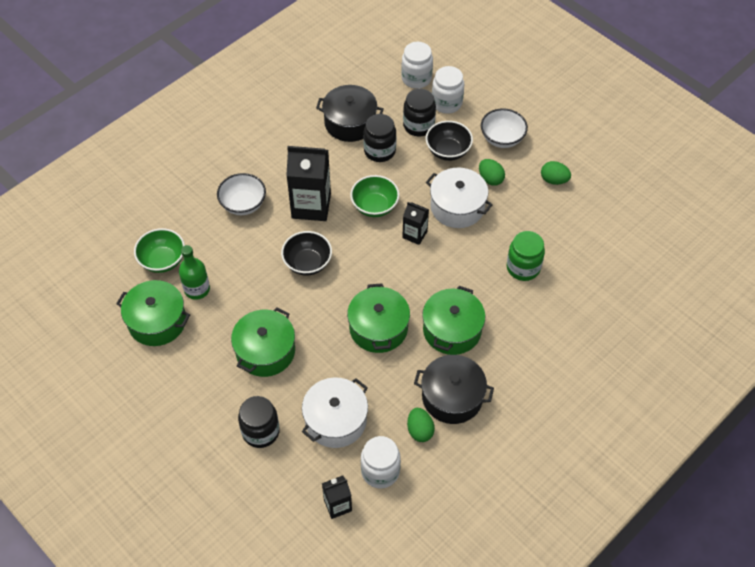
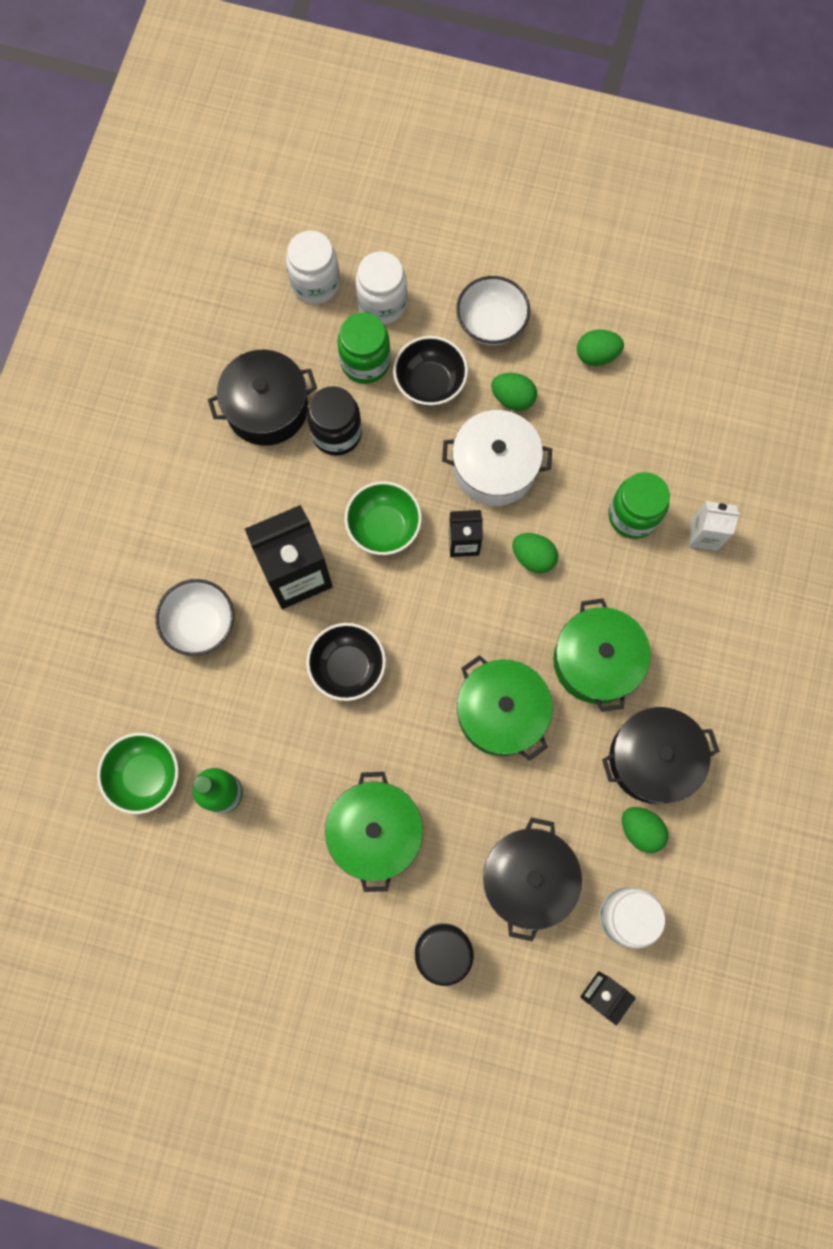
camera: 30 degrees left, 20 degrees up
(157, 321) = (200, 873): green pot -> none
(336, 420) = (528, 878): white pot -> black pot
(418, 125) = (365, 362): black jar -> green jar
(450, 260) = (533, 557): none -> green egg
(560, 298) = (704, 535): none -> white carton

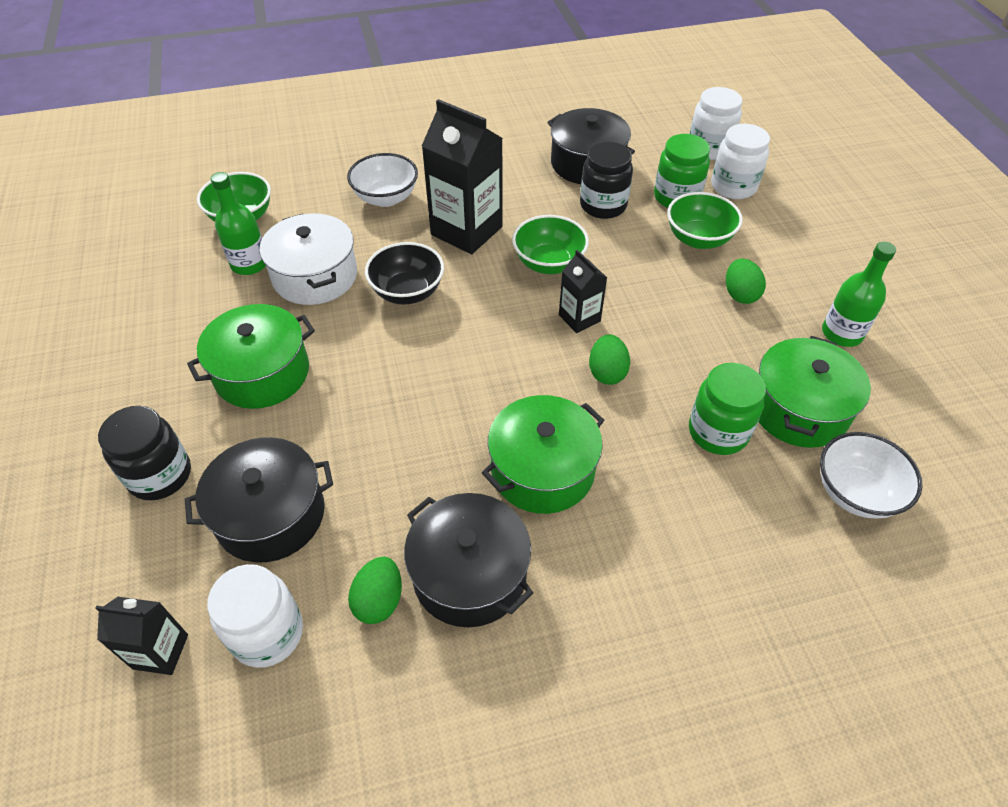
camera: 60 degrees right, 25 degrees down
(430, 383) = (698, 239): black bowl -> green bowl
(491, 324) = (789, 253): white bowl -> white bowl (855, 492)
(494, 467) = (666, 309): white pot -> white pot (315, 276)
(501, 712) = (435, 415): green pot -> green pot (798, 409)
(596, 355) = (842, 333): green egg -> green bottle
(704, 535) = (756, 505): white carton -> none

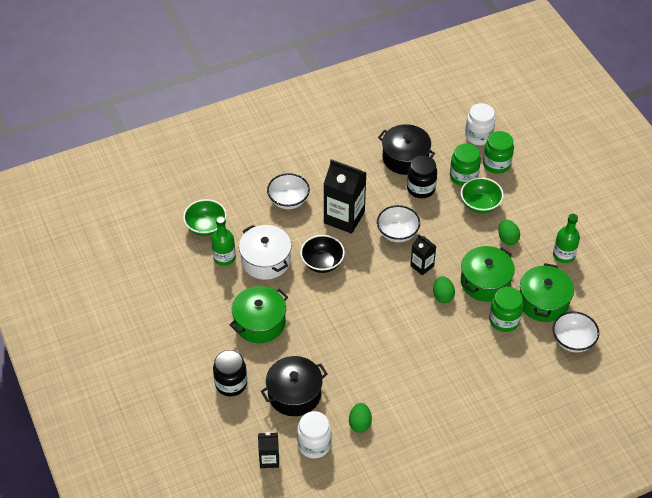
camera: 10 degrees left, 0 degrees up
(469, 574) = (398, 406): black pot -> none
(542, 470) = (420, 352): green pot -> green pot (485, 282)
(549, 263) = (397, 233): green bowl -> white bowl
(733, 187) = (496, 164): white jar -> green jar

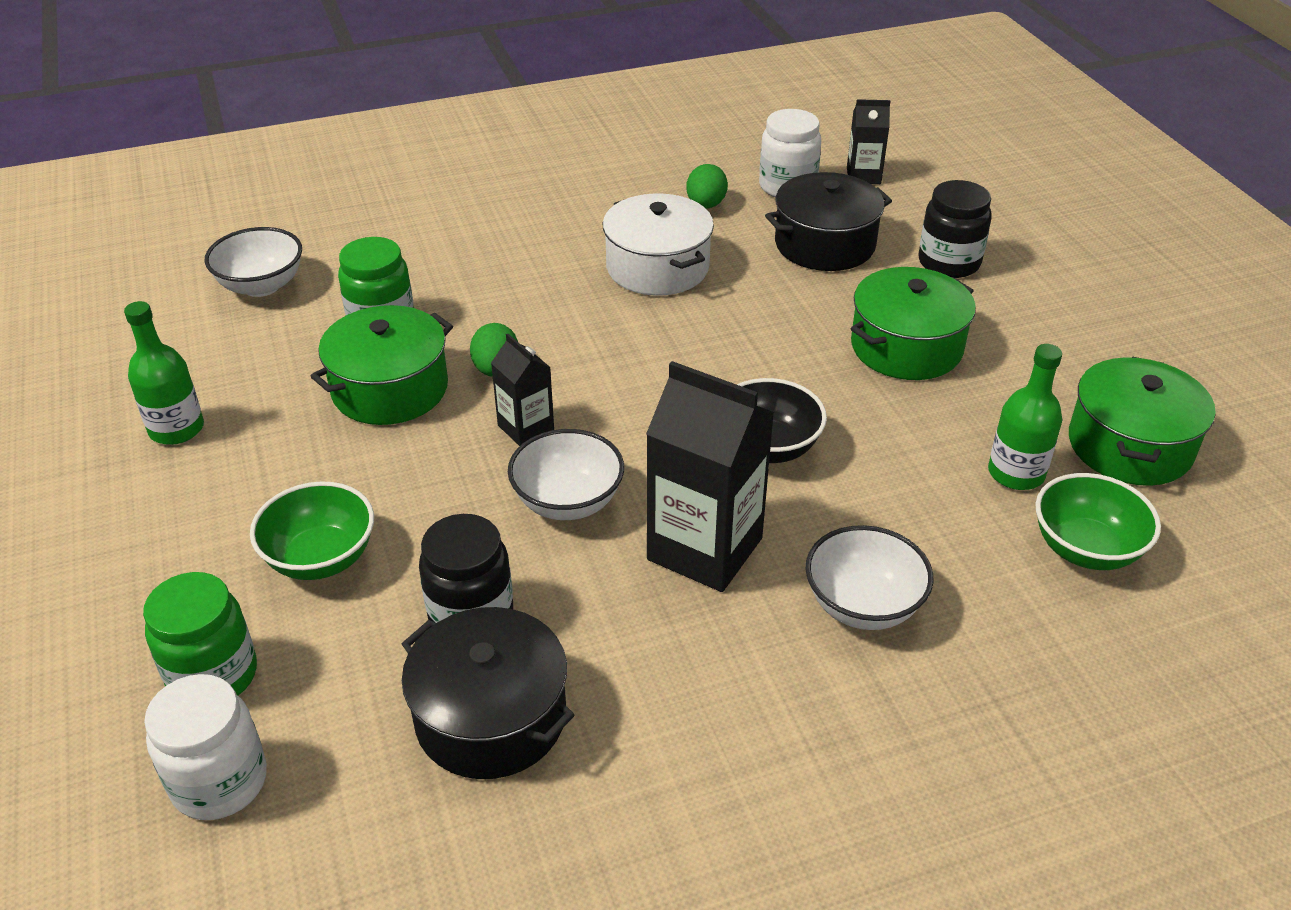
camera: 175 degrees left, 10 degrees down
(266, 260) = (909, 461): white pot -> white pot (657, 267)
(463, 176) = (331, 643): green jar -> none
(507, 238) = (291, 472): green egg -> none
(543, 302) = (281, 347): green pot -> green pot (1129, 445)

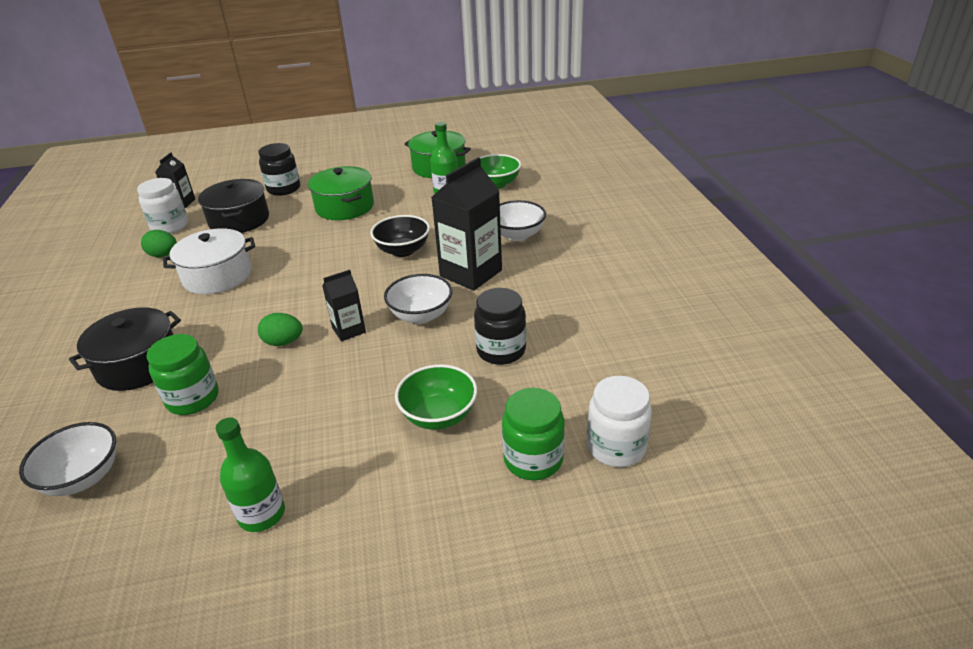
camera: 80 degrees left, 5 degrees down
(390, 389) = (277, 391): green pot -> none
(491, 717) = (574, 343): black pot -> black pot (138, 365)

